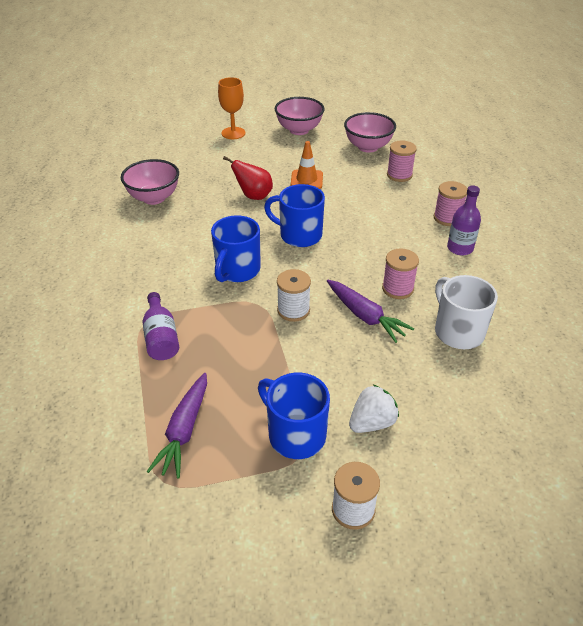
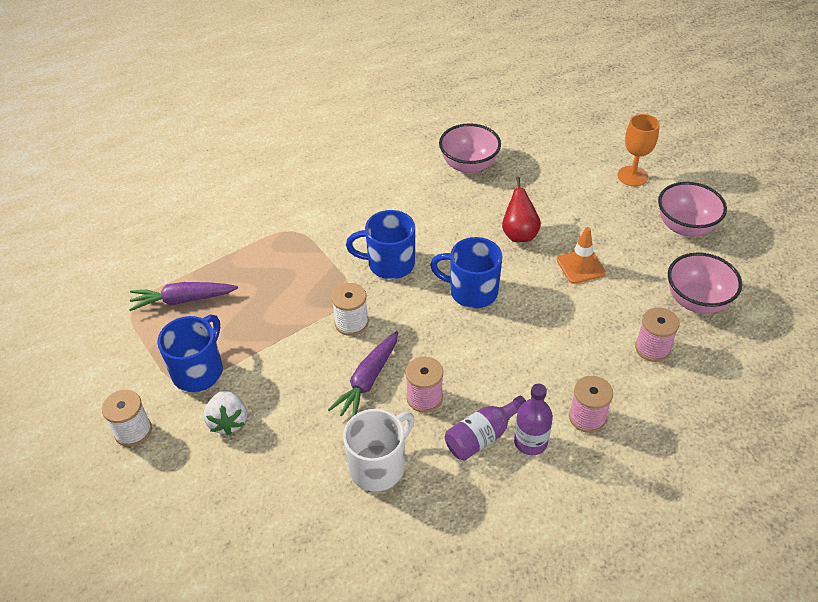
camera: 70 degrees right, 5 degrees up
(161, 337) = (278, 247): purple bottle -> purple bottle (482, 437)
(299, 235) = (471, 291): blue mug -> blue mug turned 75 degrees counterclockwise
(372, 423) = (228, 421): white strawberry -> white strawberry turned 45 degrees clockwise

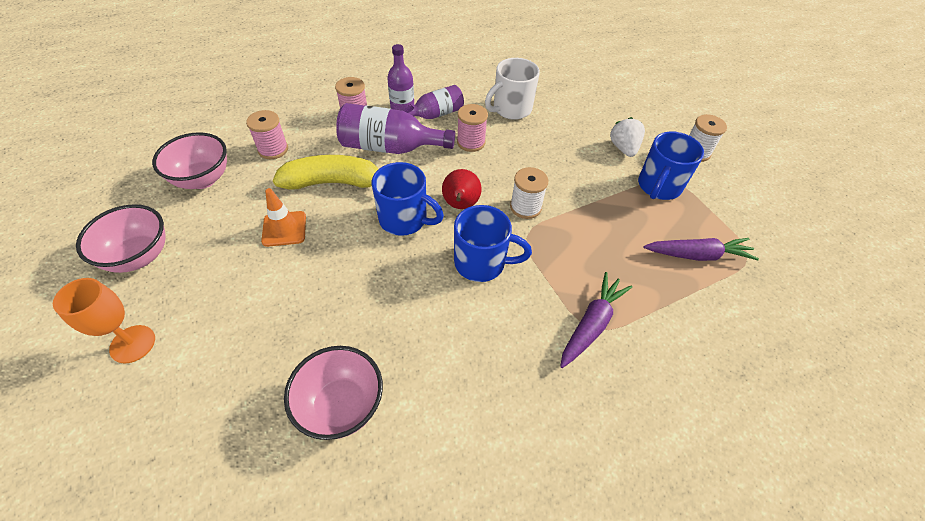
camera: 175 degrees left, 5 degrees up
(367, 381) = (514, 159): purple carrot -> purple carrot (591, 324)
(519, 234) = (327, 277): red pear -> red pear (460, 205)
(520, 373) = (390, 147): none -> purple bottle
(561, 319) = (333, 182): none -> yellow banana

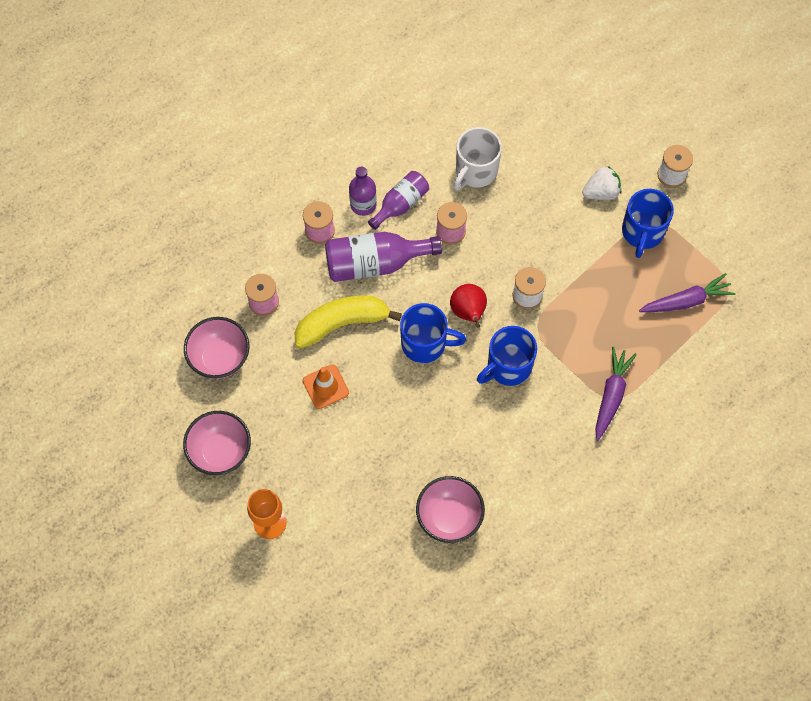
camera: 15 degrees left, 15 degrees up
(481, 263) = (508, 367): blue mug -> blue mug turned 150 degrees clockwise
(623, 148) = (601, 192): white strawberry -> white strawberry turned 90 degrees clockwise

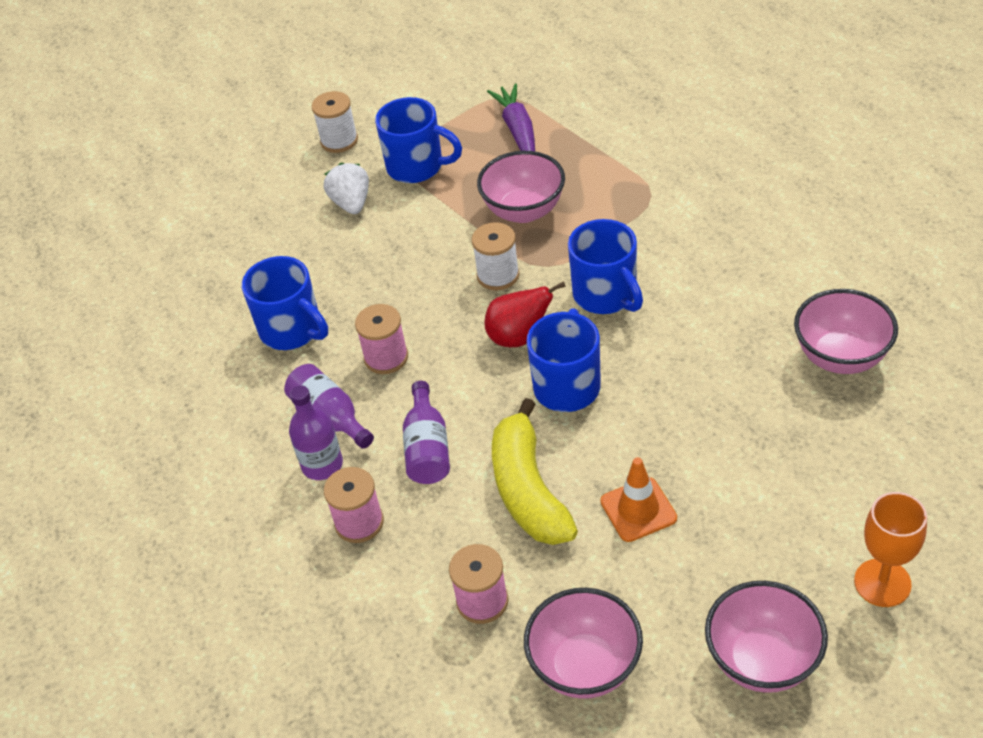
camera: 80 degrees left, 20 degrees down
(374, 263) = (427, 448): purple bottle -> purple bottle, size x0.63
(475, 171) = (292, 330): white mug -> blue mug
(594, 309) = (524, 211): none -> pink bowl
(611, 395) = (647, 196): purple carrot -> none

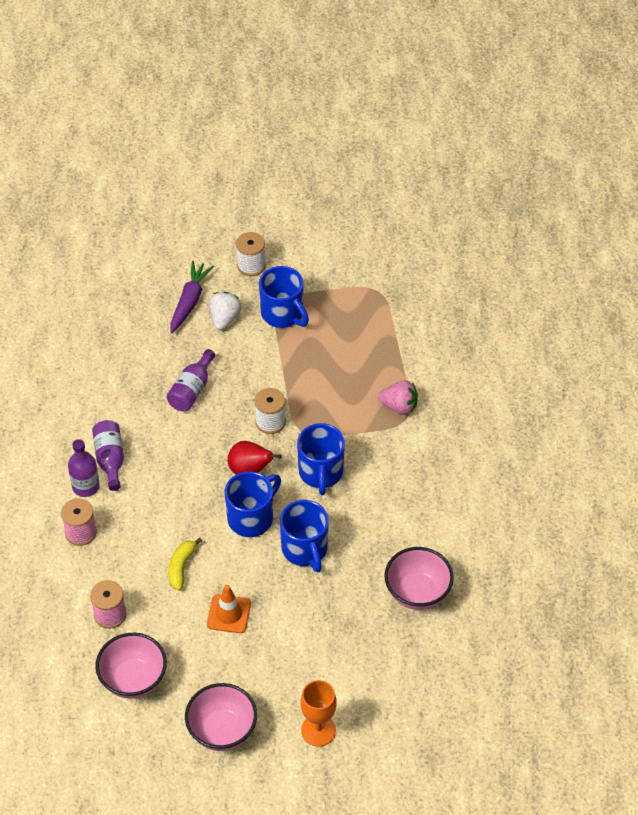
camera: 25 degrees right, 5 degrees up
(292, 330) = (129, 390): blue mug -> blue mug (305, 549)
(386, 357) = (167, 439): pink spool -> none
(427, 448) = (147, 510): purple bottle -> purple bottle (192, 390)
(518, 130) = (365, 322): purple carrot -> purple carrot (189, 301)
(524, 211) = (321, 385): pink bowl -> none
(528, 489) = (181, 567): yellow banana -> yellow banana, size x0.55
(632, 187) = (399, 406): none -> pink strawberry

